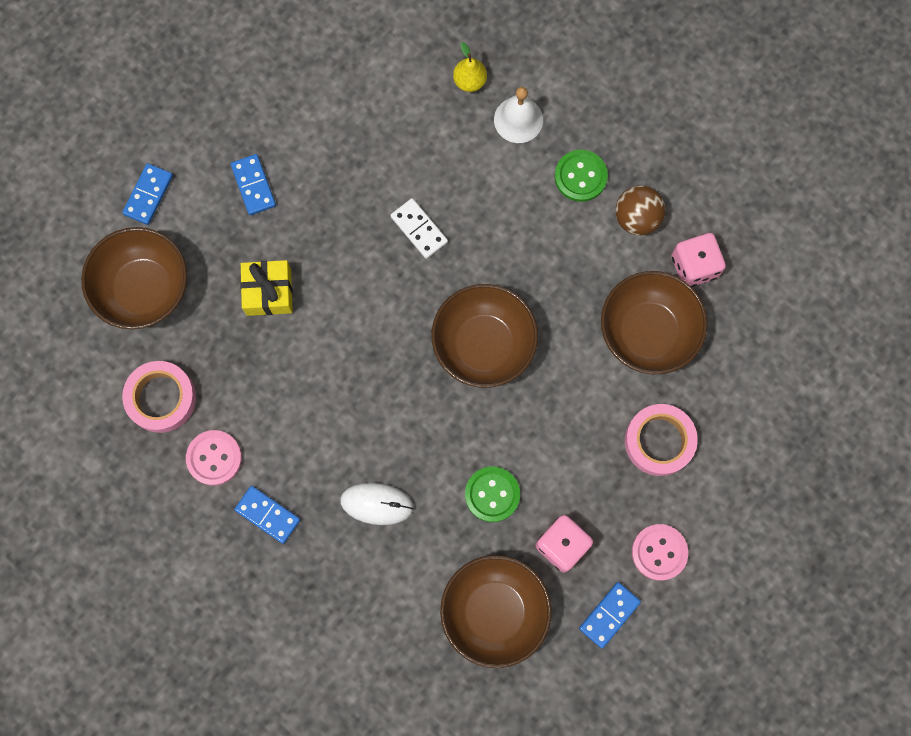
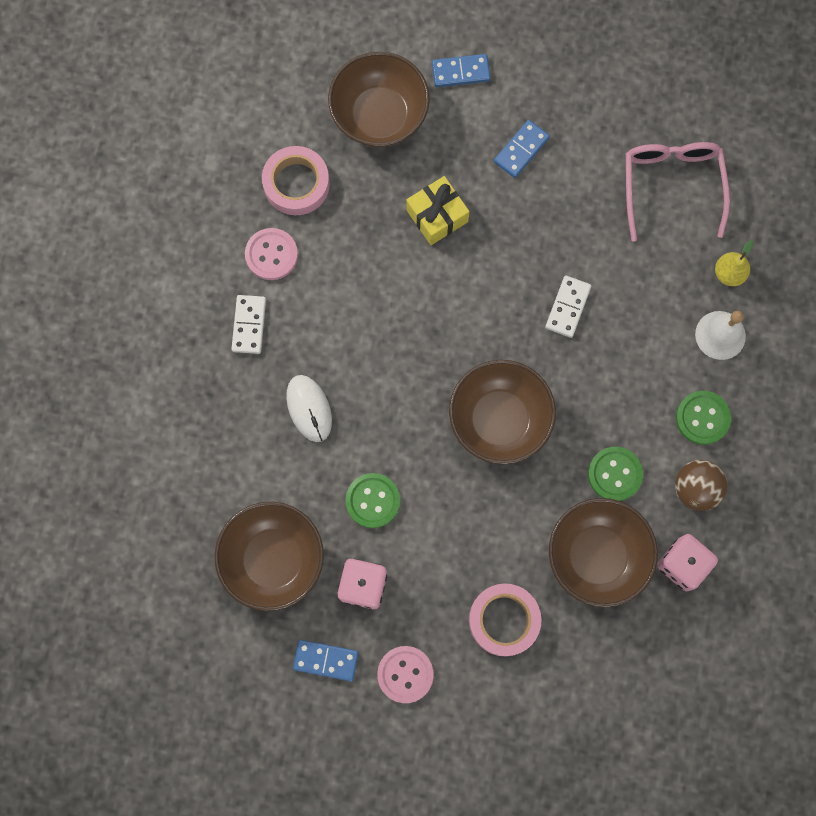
camera: 60 degrees right, 0 degrees up
(267, 515) = (249, 325): blue domino -> white domino
(364, 80) = (671, 185): none -> pink glasses
(587, 276) = (615, 474): none -> green button

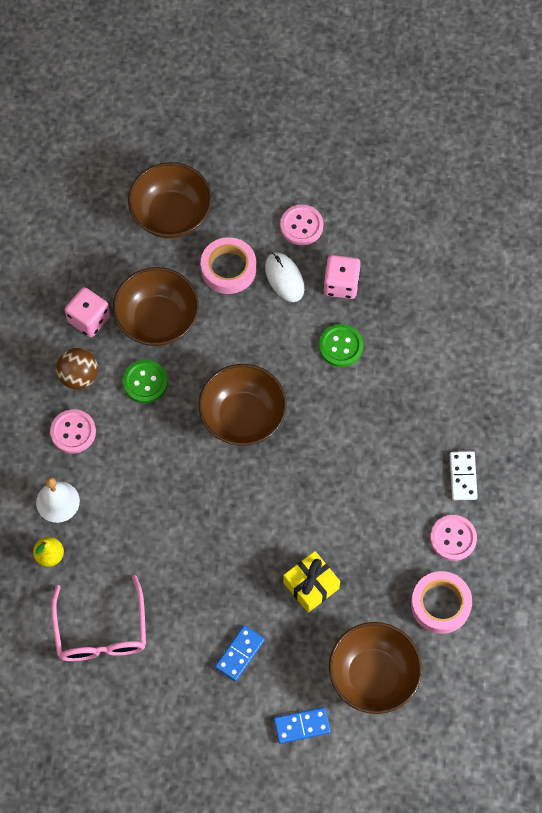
camera: 175 degrees right, 10 degrees down
(273, 559) = (414, 297): brown bowl -> brown bowl (171, 215)
(309, 408) = (402, 413): white mouse -> white mouse (284, 278)
(326, 660) = (363, 230): blue domino -> none
(567, 307) = (190, 514): white domino -> none
(702, 418) = (73, 432): green button -> pink button

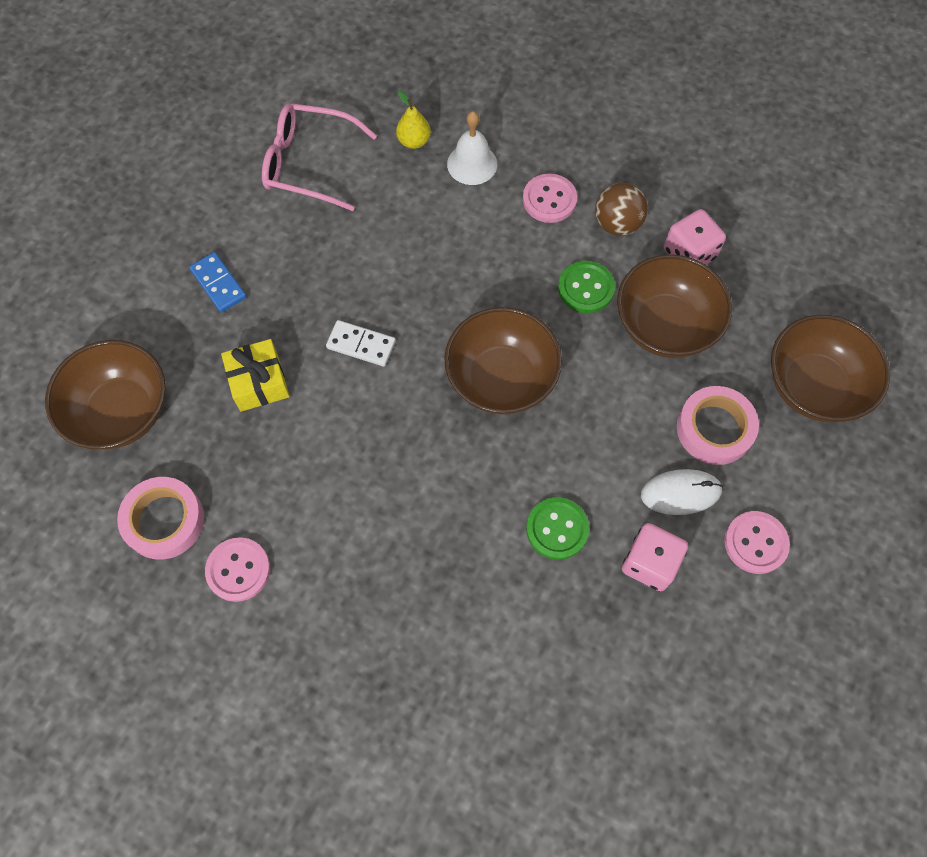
camera: 110 degrees right, 0 degrees up
(302, 726) = (108, 318): blue domino -> none
(463, 476) = (314, 617): white domino -> white domino (361, 345)

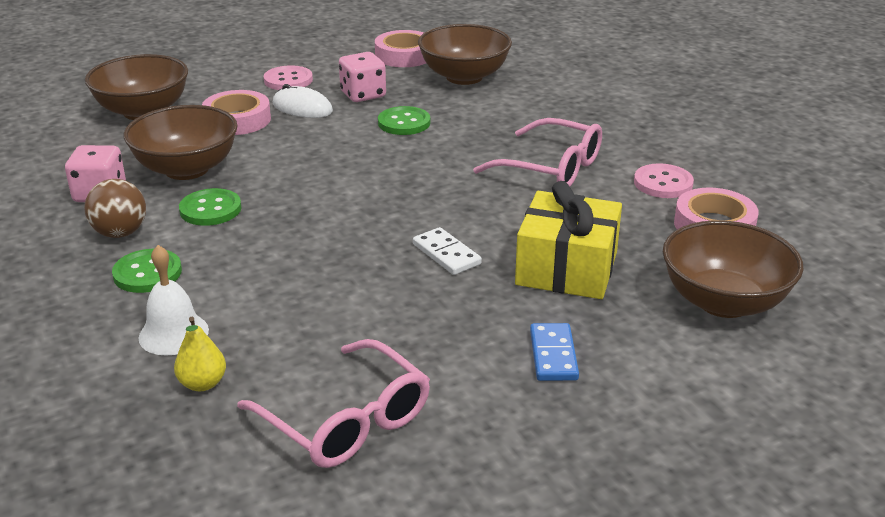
camera: 145 degrees left, 35 degrees down
(259, 382) = (567, 268): yellow gift -> yellow gift, size x1.53
(356, 532) = (551, 168): none -> pink glasses
(501, 379) = (351, 192): brown bowl -> brown bowl (464, 77)
(549, 200) = (147, 273): pink button -> green button
(696, 701) = (404, 55): none -> pink tape

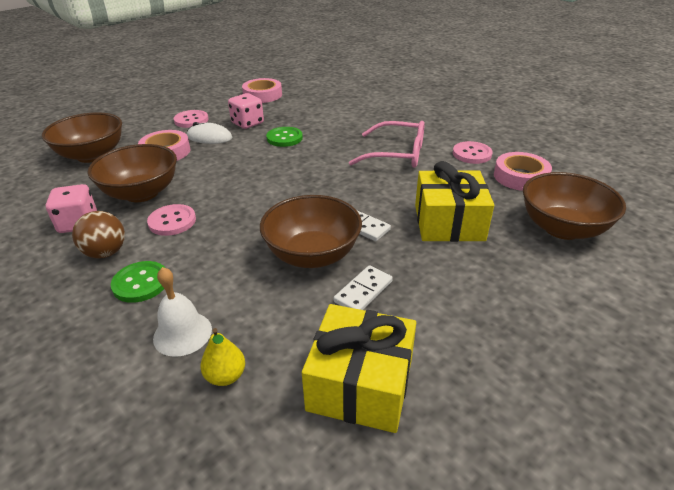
camera: 15 degrees left, 5 degrees up
(210, 209) = (172, 221): green button -> pink button
(346, 421) = (360, 384): pink glasses -> yellow gift
(404, 329) = (363, 291): none -> white domino
(464, 77) = (308, 104): brown bowl -> brown bowl (312, 255)
(553, 355) = (480, 291): blue domino -> none

